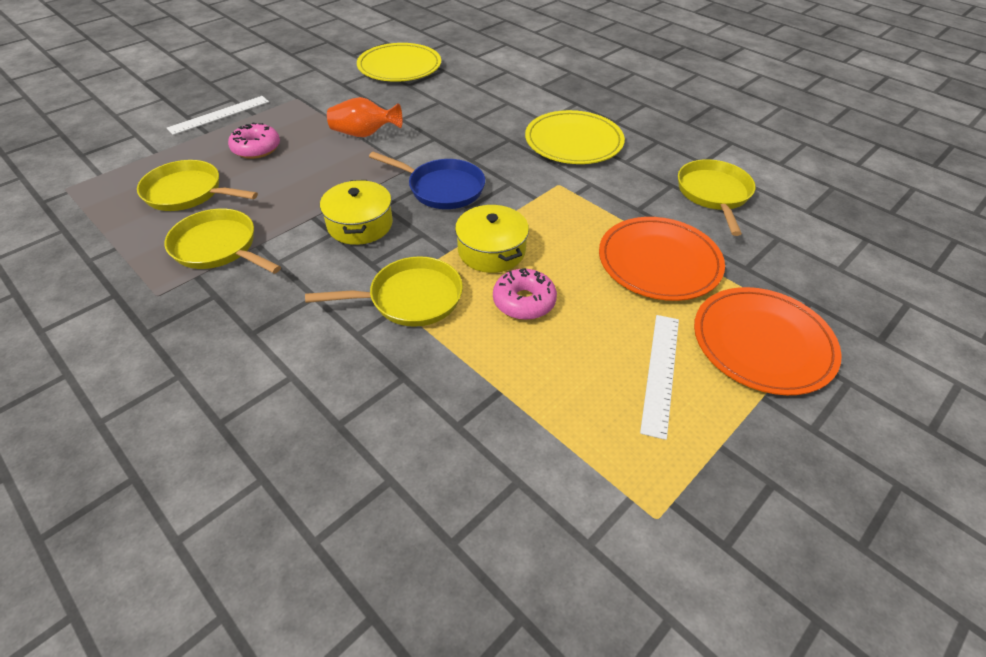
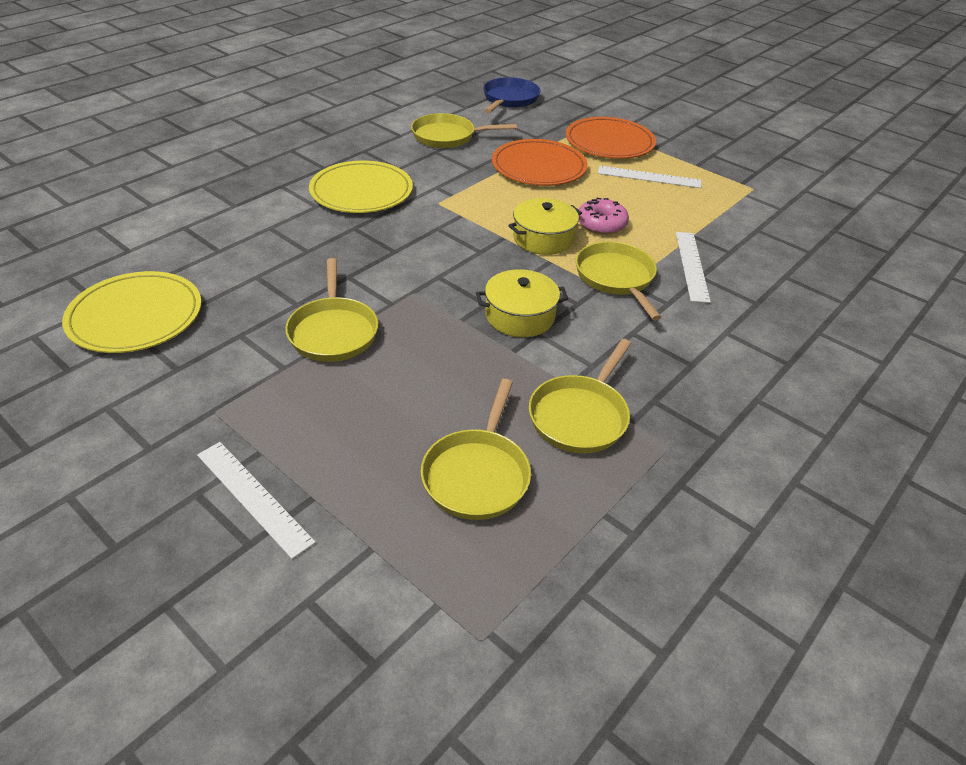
camera: 95 degrees left, 5 degrees down
(256, 148) = (364, 428): pink donut -> none
(364, 134) = (333, 331): orange vase -> yellow pan
(427, 373) = (692, 266): none -> white ruler
(442, 188) = (450, 267): blue pan -> blue pan (509, 99)

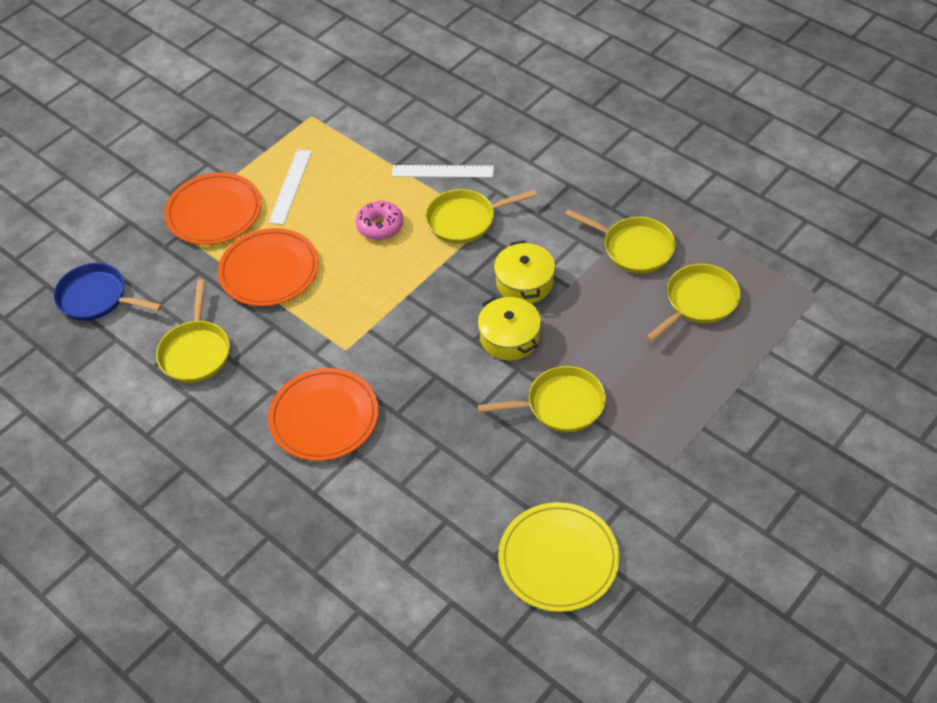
camera: 85 degrees left, 10 degrees up
(253, 497) = (743, 422): white ruler -> none
(361, 191) = (324, 417): yellow plate -> orange plate
(477, 474) = (698, 302): yellow pan -> yellow pan turned 60 degrees counterclockwise
(543, 238) = (407, 267): yellow pot -> yellow pot (509, 337)

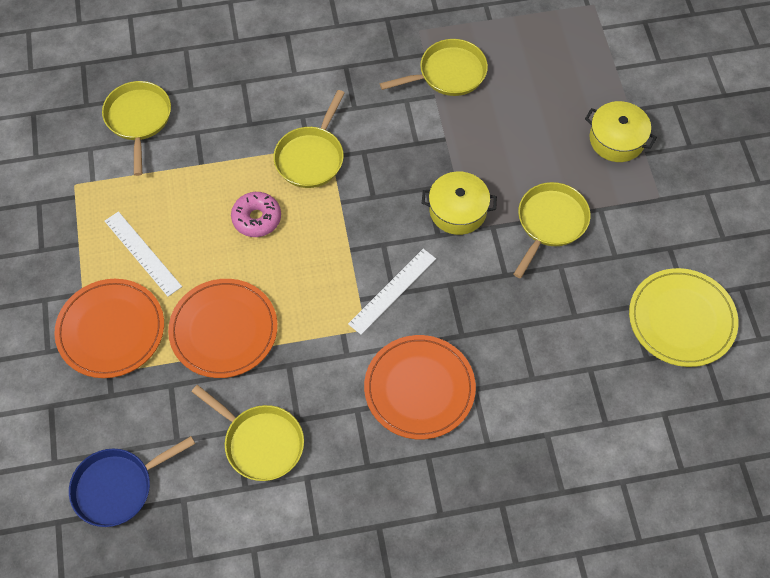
camera: 55 degrees left, 10 degrees up
(442, 171) = (243, 136): white ruler -> white ruler (392, 291)
(524, 282) = (414, 163): yellow pot -> yellow pot (617, 139)
(698, 302) = (535, 74): yellow pan -> yellow pan (138, 120)

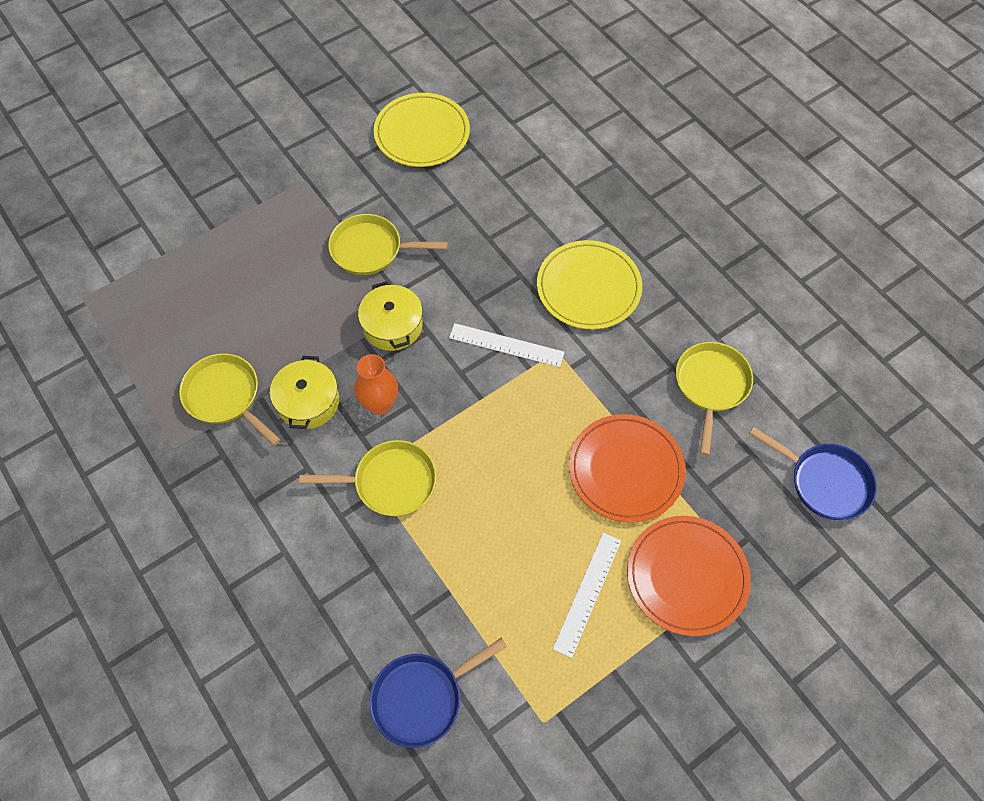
camera: 115 degrees left, 0 degrees up
(138, 120) = (422, 697): yellow pan -> blue pan
(256, 218) = (489, 500): pink donut -> none
(384, 174) = (380, 404): none -> orange vase
(419, 388) = (588, 287): orange plate -> yellow plate
(617, 139) = (253, 228): yellow pot -> yellow pot (308, 402)

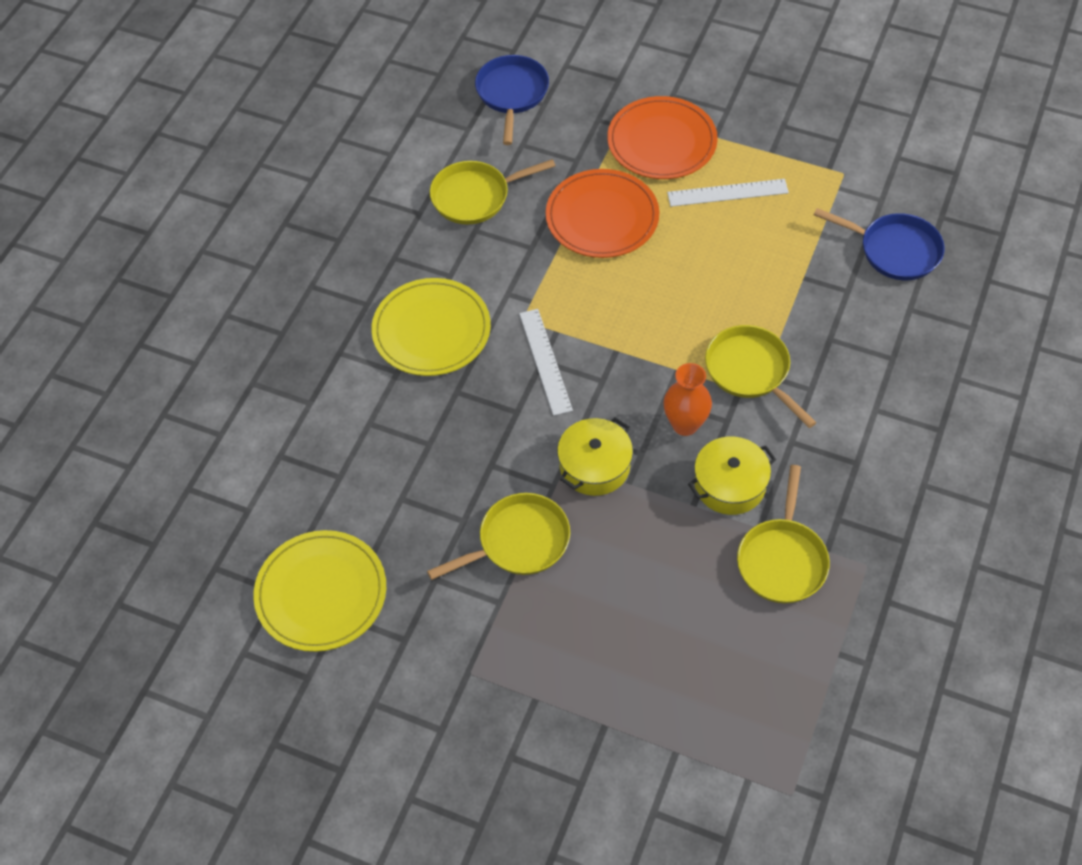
camera: 120 degrees left, 5 degrees down
(371, 249) = (518, 542): yellow pan -> yellow pan turned 90 degrees counterclockwise

